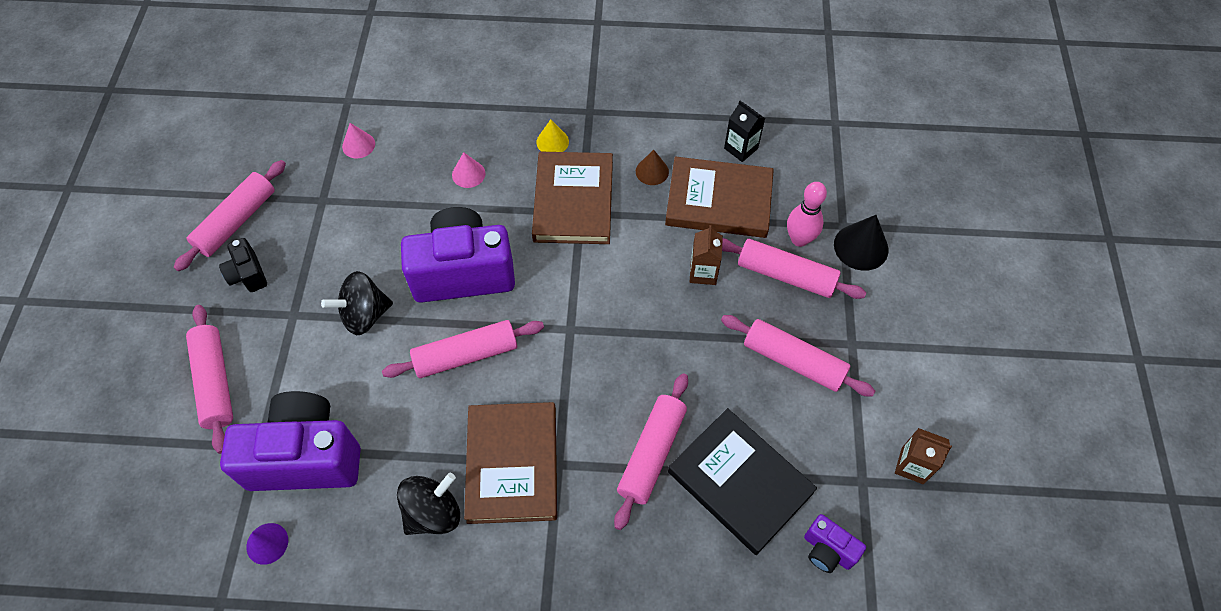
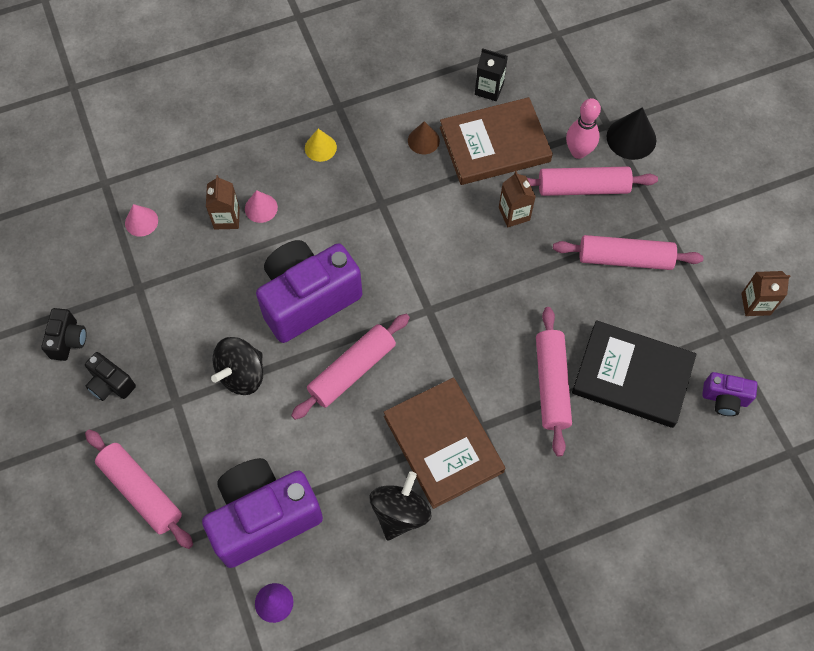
camera: 25 degrees left, 5 degrees up
(236, 221) = (68, 340): pink rolling pin -> black camera
(433, 171) = (226, 218): none -> brown carton
(573, 201) = (369, 195): brown book -> none

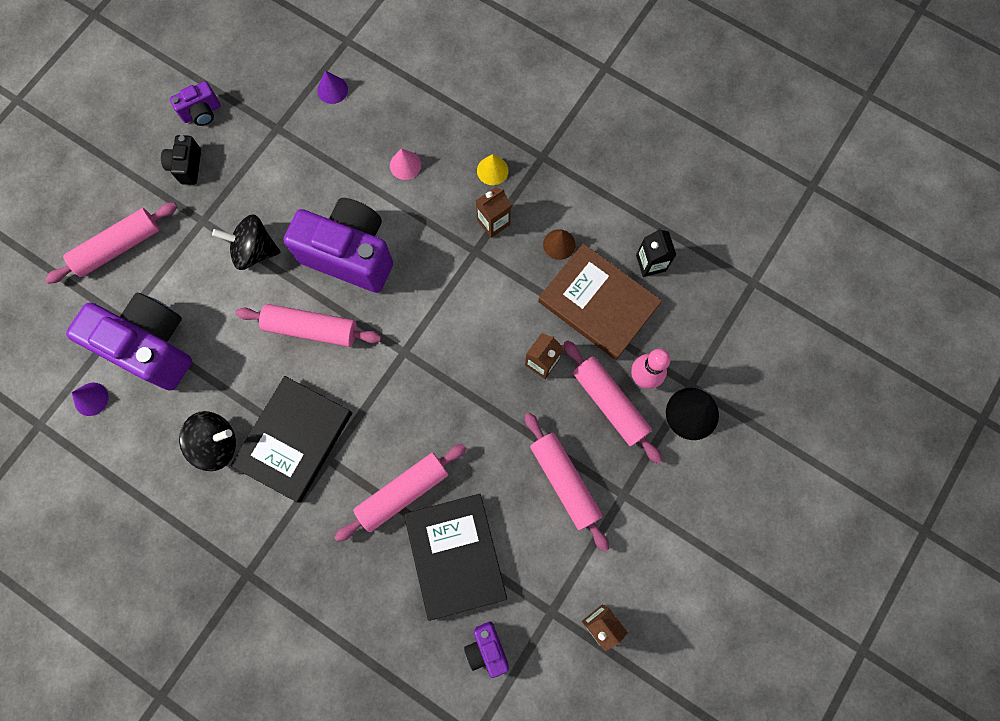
camera: 55 degrees right, 10 degrees up
(68, 340) = (202, 113): black camera -> purple camera
(141, 221) = (332, 90): pink cone -> purple cone
(141, 491) = (119, 247): pink rolling pin -> pink rolling pin turned 45 degrees clockwise
(226, 218) = (378, 147): brown carton -> brown carton (493, 222)
(443, 444) = (294, 440): brown book -> black book

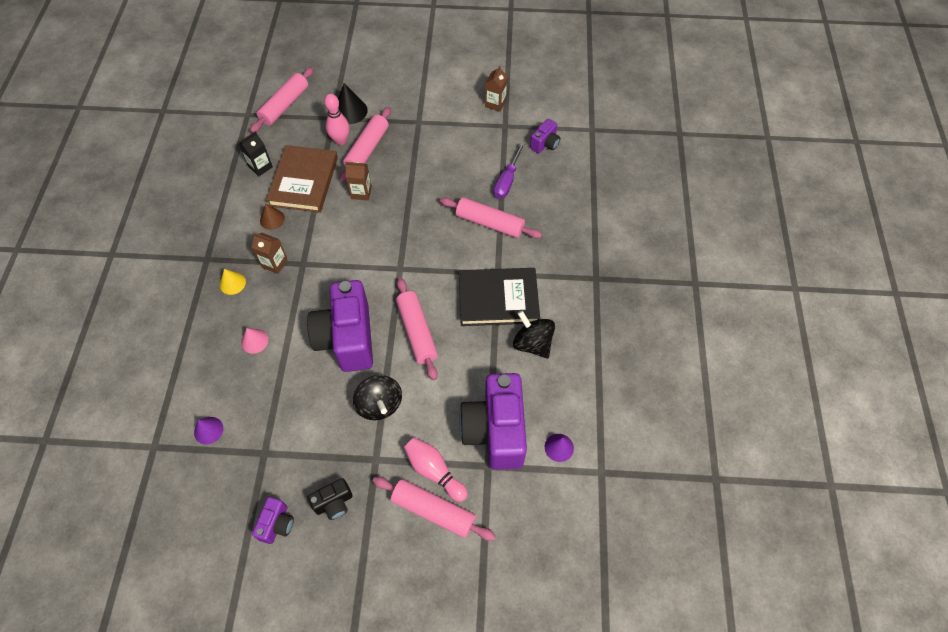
camera: 120 degrees left, 15 degrees down
(153, 267) = (434, 471): none -> pink bowling pin
(202, 113) = (277, 524): purple camera -> purple camera turned 75 degrees clockwise
(455, 555) = (507, 181): black book -> purple screwdriver
(564, 481) = (429, 150): pink rolling pin -> pink rolling pin (284, 105)

